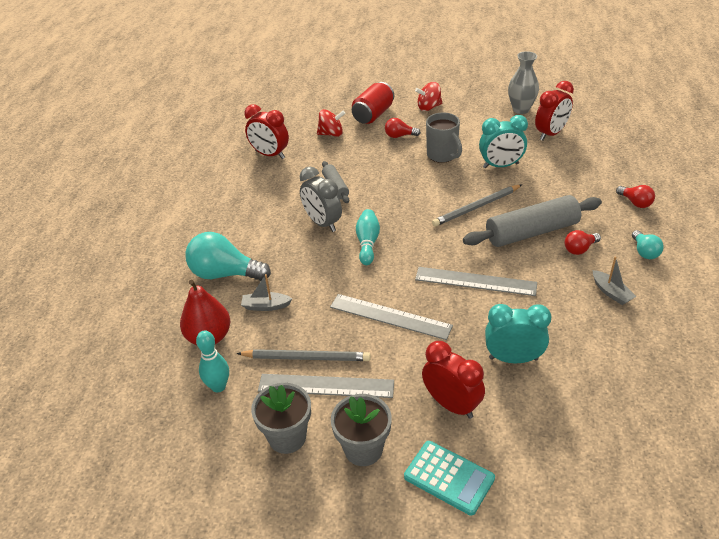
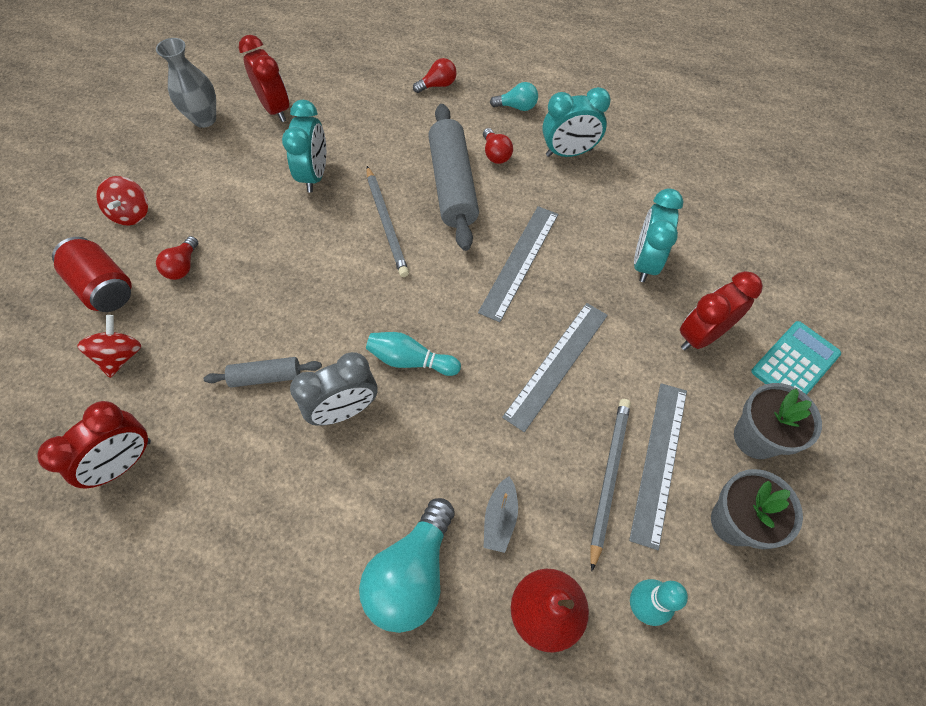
camera: 80 degrees left, 20 degrees up
(442, 155) = (259, 228): grey mug -> none
(611, 292) = (568, 153): grey boat -> turquoise clock

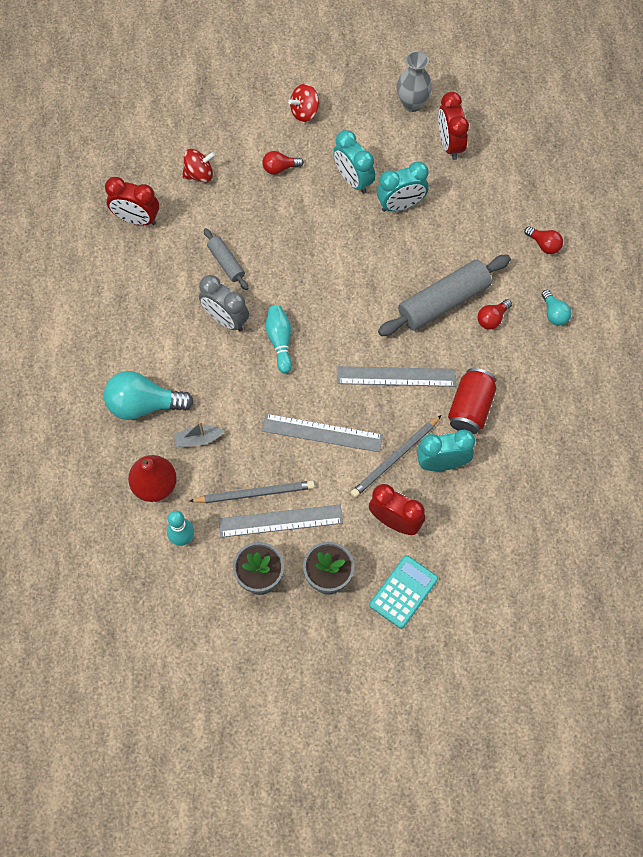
camera: 65 degrees right, 5 degrees up
(104, 287) = (241, 133): red can -> red can (470, 408)
(275, 109) = (450, 144): red clock -> red clock turned 135 degrees clockwise
(386, 223) = (383, 273): grey pencil -> grey pencil (395, 458)
(568, 153) = (524, 371): turquoise clock -> turquoise clock (353, 180)
(795, 363) = (403, 592): turquoise calculator -> turquoise calculator turned 75 degrees counterclockwise

